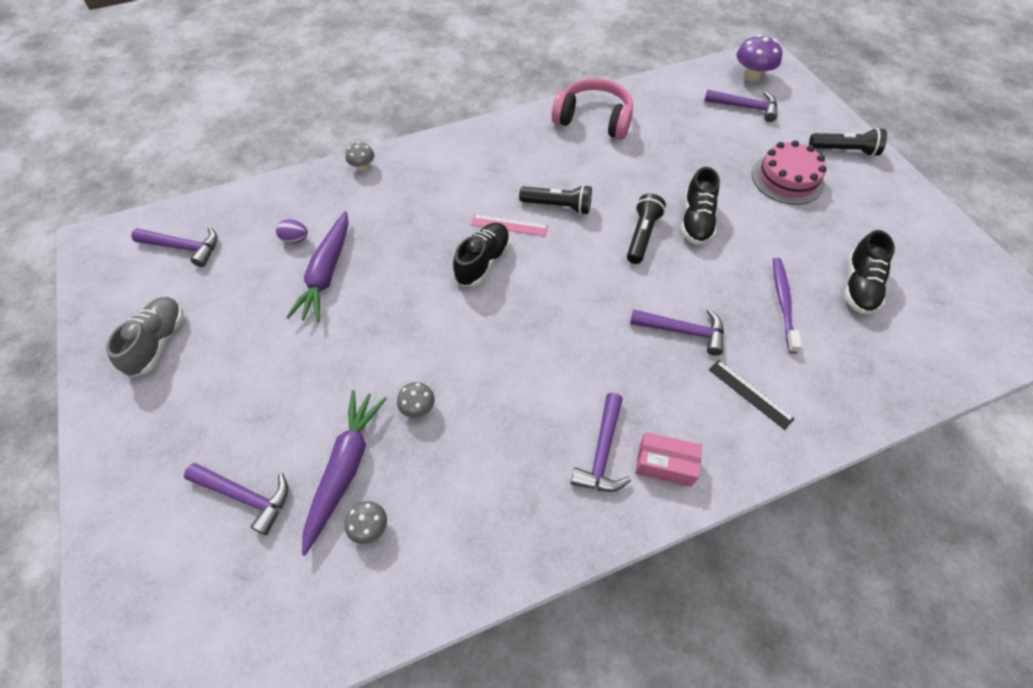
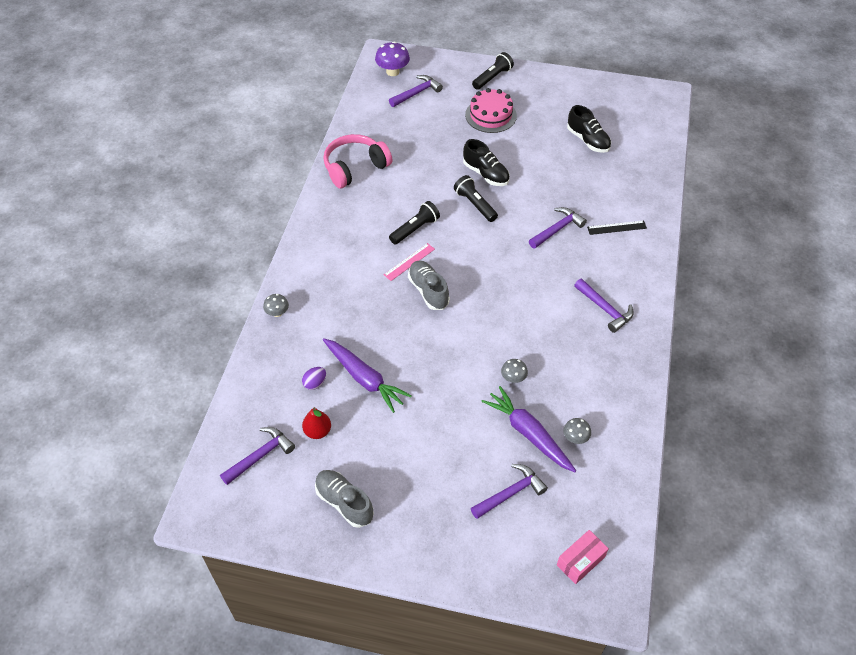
camera: 55 degrees left, 5 degrees down
(237, 273) = (317, 431): none -> red pear
(483, 262) = (428, 291): black shoe -> grey shoe
(665, 464) = (630, 287): pink box -> pink box (581, 561)
(783, 302) = (573, 177): purple toothbrush -> none

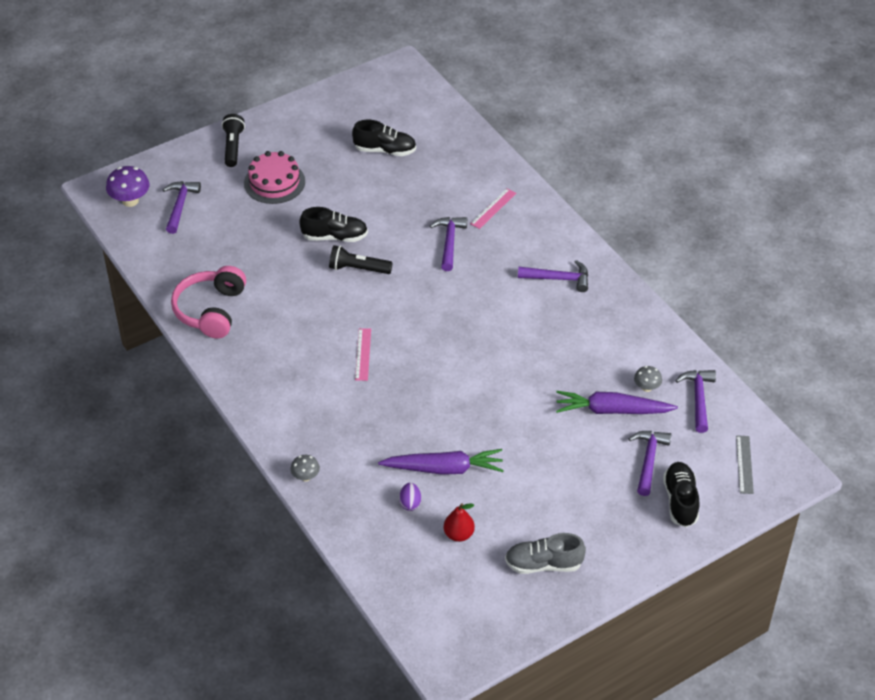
camera: 45 degrees left, 5 degrees down
(260, 456) = (438, 587): purple hammer -> purple hammer (698, 398)
(415, 229) = (333, 324): black flashlight -> none
(428, 291) = (408, 365): grey shoe -> none
(496, 545) = (680, 501): none -> black shoe
(513, 378) = (554, 380): grey mushroom -> none
(581, 561) = (744, 464): pink box -> grey ruler
(616, 227) = (493, 208): black ruler -> pink ruler

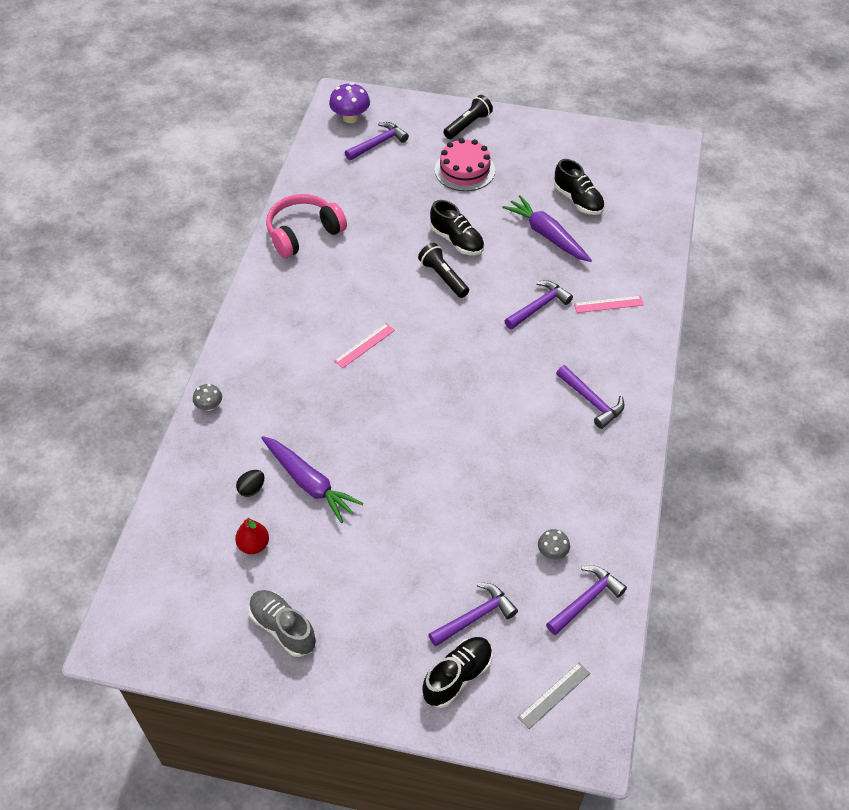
camera: 45 degrees right, 5 degrees up
(410, 503) = (252, 489): purple egg -> black egg
(612, 410) = (498, 547): purple carrot -> purple carrot (547, 235)

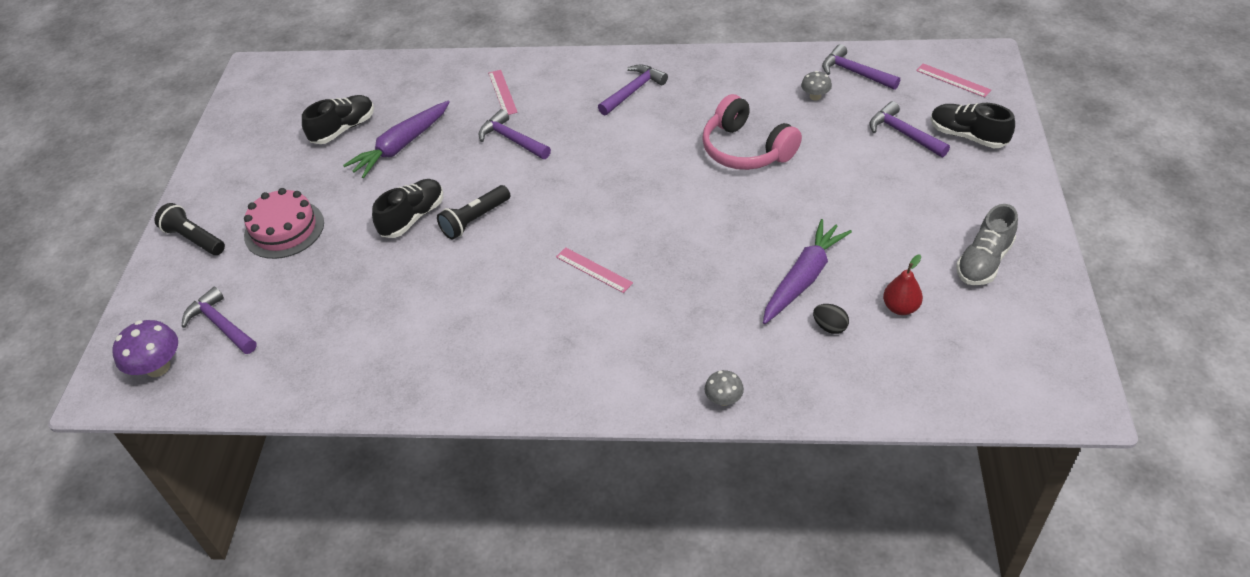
camera: 95 degrees left, 5 degrees down
(303, 233) = (403, 370): pink headphones -> pink headphones (746, 149)
(554, 695) = (953, 80): grey ruler -> pink ruler

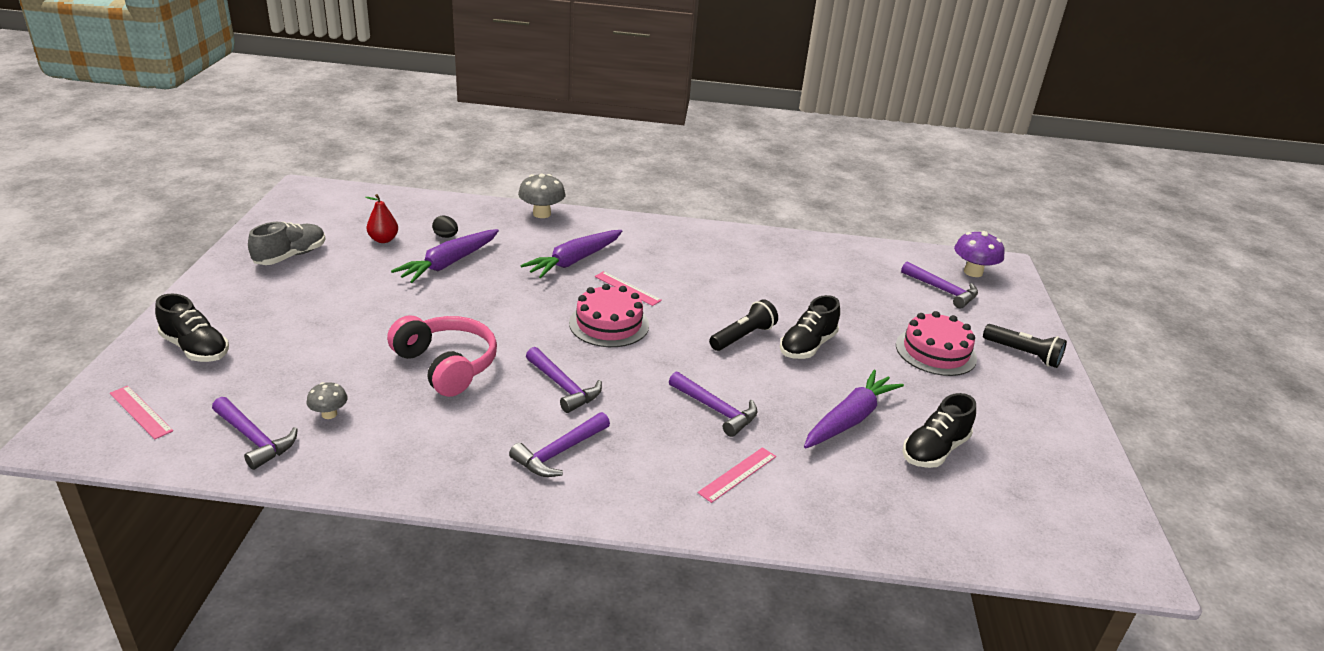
camera: 175 degrees right, 15 degrees down
(502, 92) = (737, 474): pink ruler -> pink ruler turned 60 degrees clockwise
(609, 216) = (609, 324): none -> pink cake
(660, 306) = (574, 261): none -> purple carrot
(723, 399) = (541, 214): grey mushroom -> grey mushroom, size x1.70
(903, 133) = (262, 359): purple hammer -> purple hammer (563, 387)

